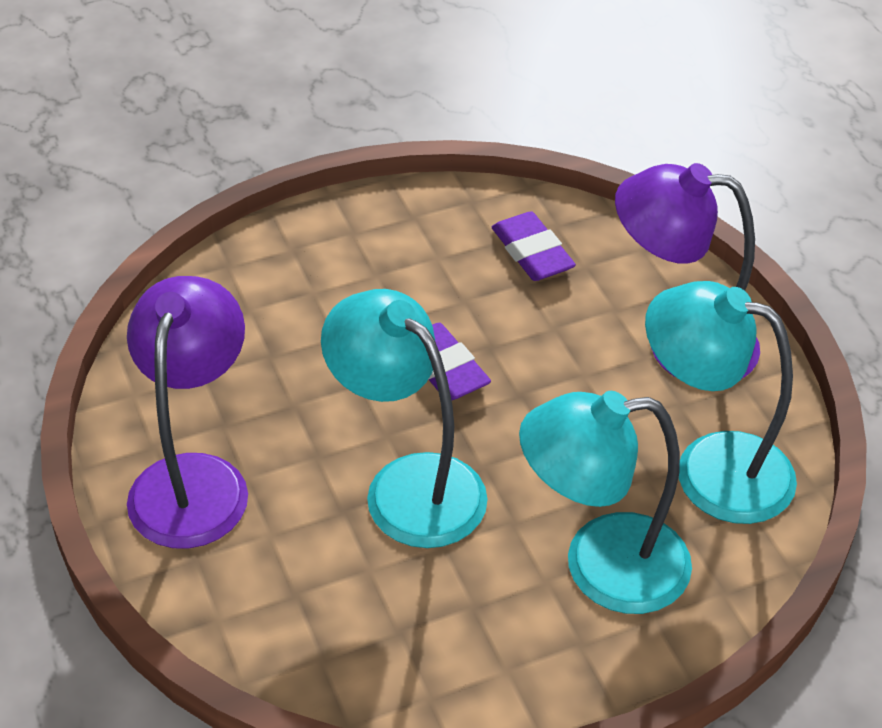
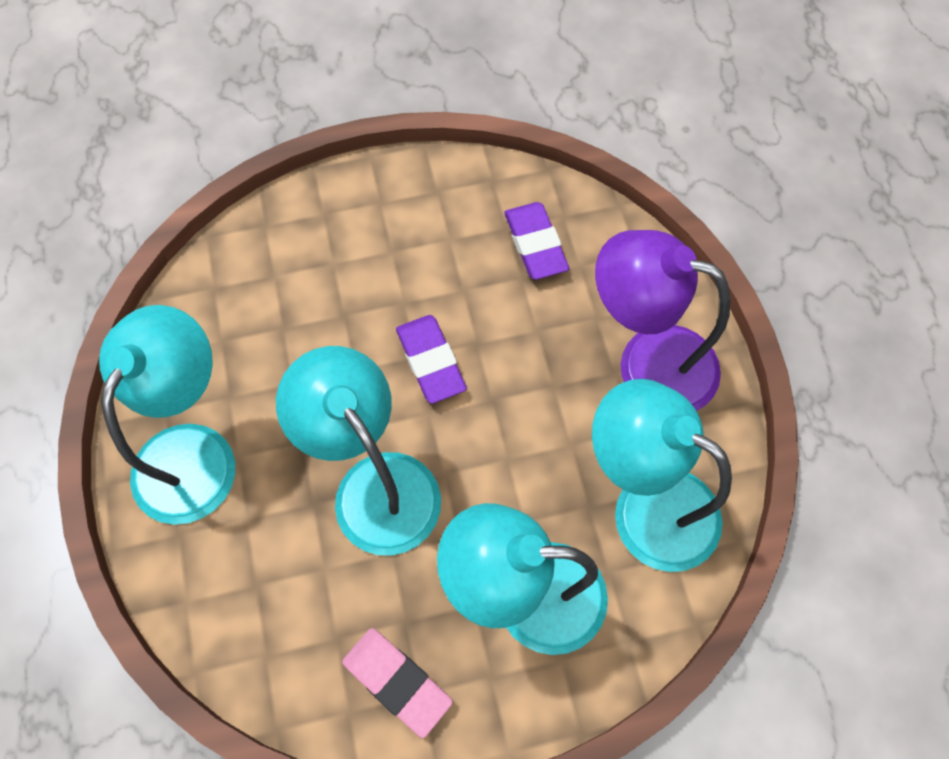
camera: 10 degrees right, 20 degrees up
(195, 479) = (194, 451): purple lamp -> turquoise lamp
(477, 662) = (397, 682): none -> pink eraser

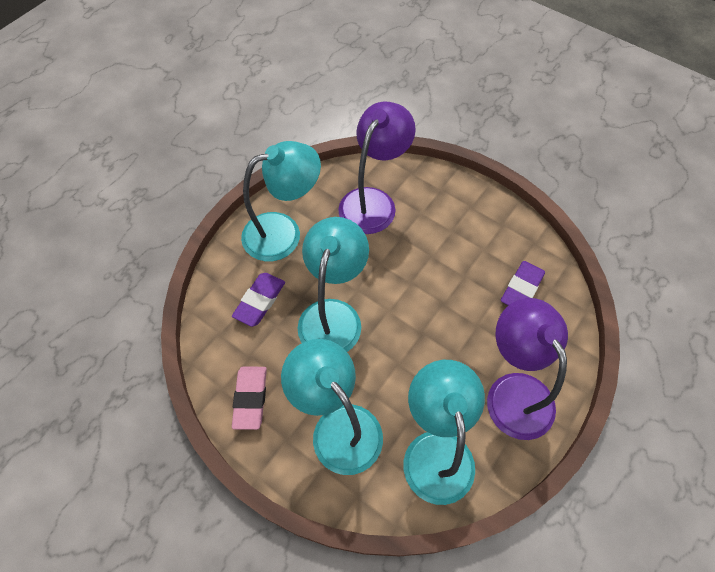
camera: 50 degrees right, 5 degrees down
(260, 304) = (373, 201): none -> purple lamp
(430, 361) = (414, 291): purple eraser -> purple eraser (260, 301)

